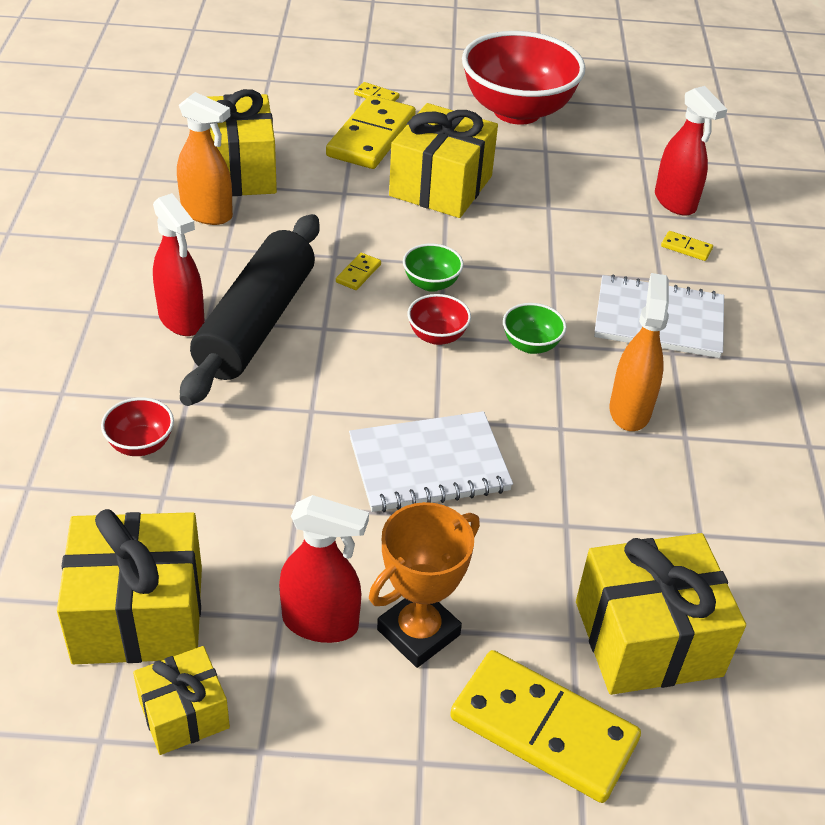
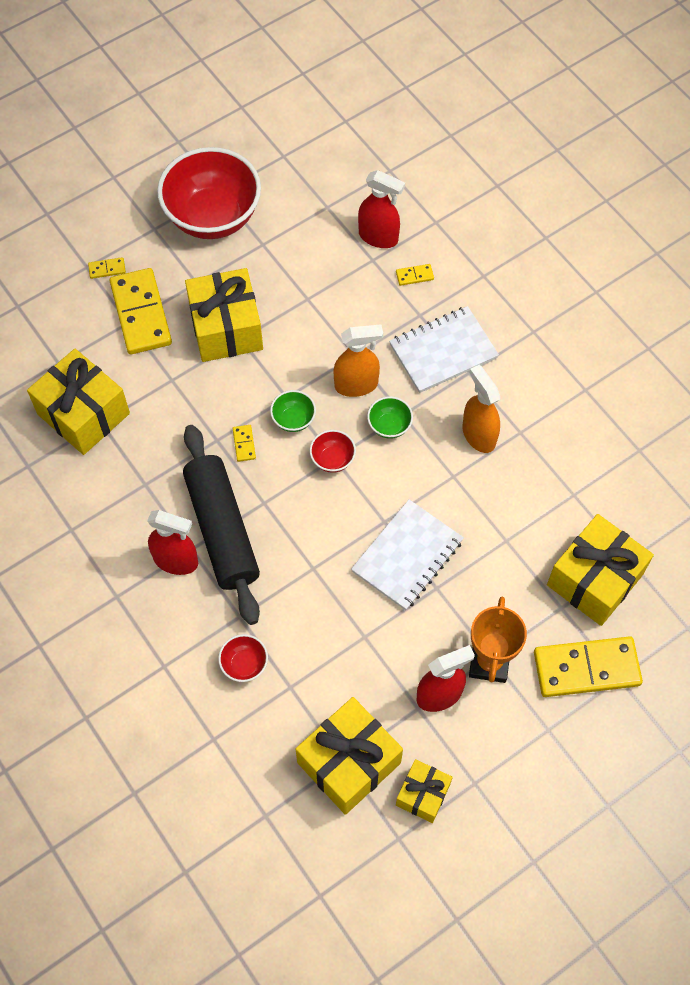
camera: 35 degrees left, 20 degrees up
(207, 213) = (104, 464): orange spray bottle -> orange spray bottle (356, 385)

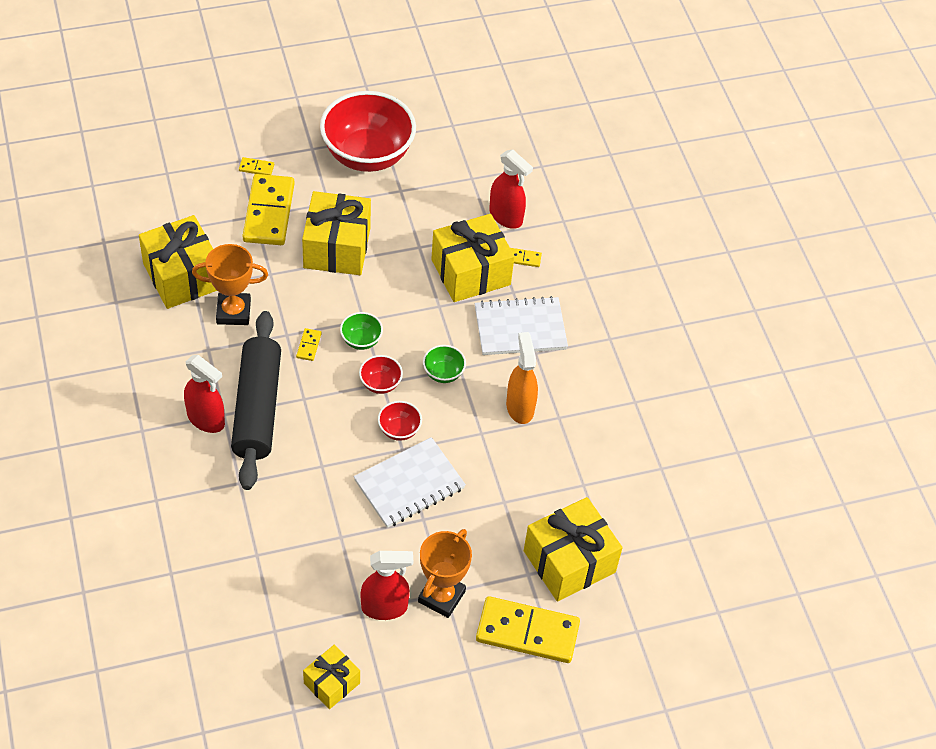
camera: 15 degrees right, 10 degrees down
(152, 434) = (233, 312): none -> orange trophy
(244, 664) = (225, 522): red bowl -> red bowl (399, 430)
(349, 762) = (279, 634): yellow gift -> yellow gift (470, 272)
(356, 385) = (430, 330): orange spray bottle -> none

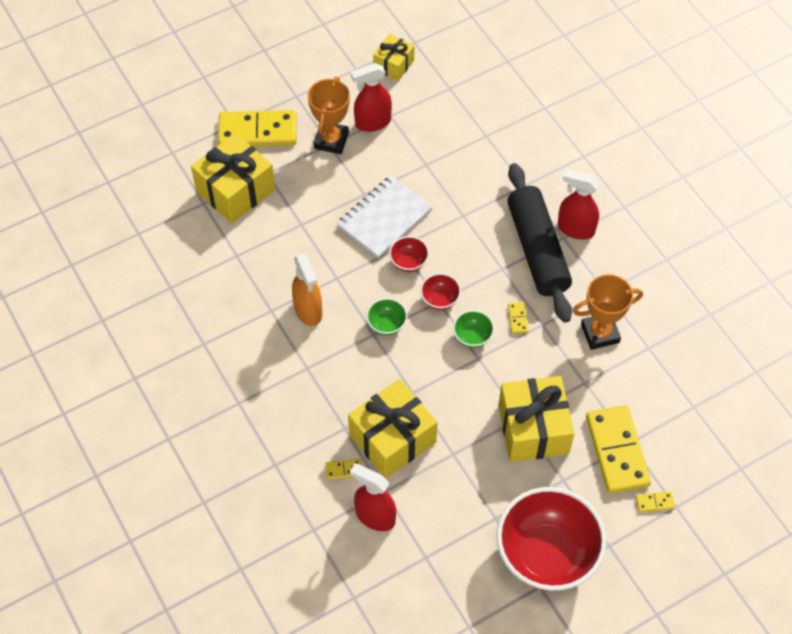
camera: 170 degrees right, 5 degrees up
(182, 276) = (664, 357): yellow gift -> none
(520, 328) = (327, 390): white notebook -> none

